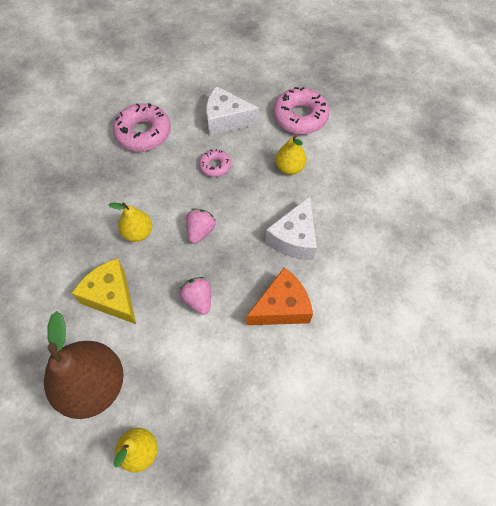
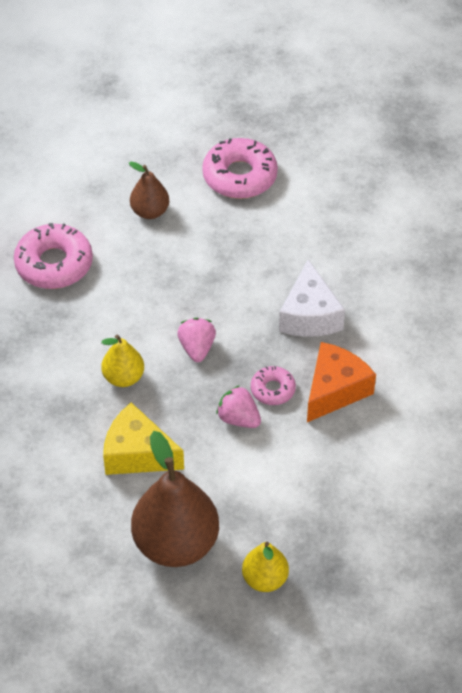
camera: 25 degrees left, 10 degrees down
(215, 166) = (169, 270): pink donut -> pink donut (273, 389)
(226, 120) = (150, 211): white cheese -> brown pear
(289, 168) = (261, 240): yellow pear -> none

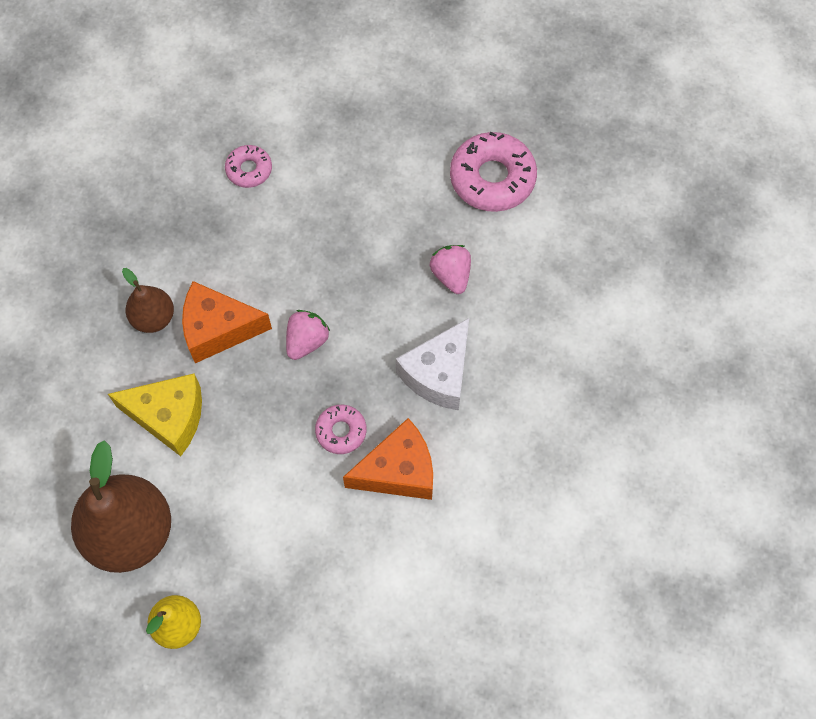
camera: 35 degrees right, 15 degrees up
(54, 264) = (249, 170): pink donut -> pink donut, size x0.54
(123, 377) = (218, 329): yellow pear -> orange cheese
(137, 454) = (169, 417): yellow cheese -> yellow cheese turned 135 degrees clockwise
(150, 211) = (378, 166): brown pear -> brown pear (153, 318)
(238, 418) = (286, 441): pink strawberry -> pink strawberry (451, 275)

